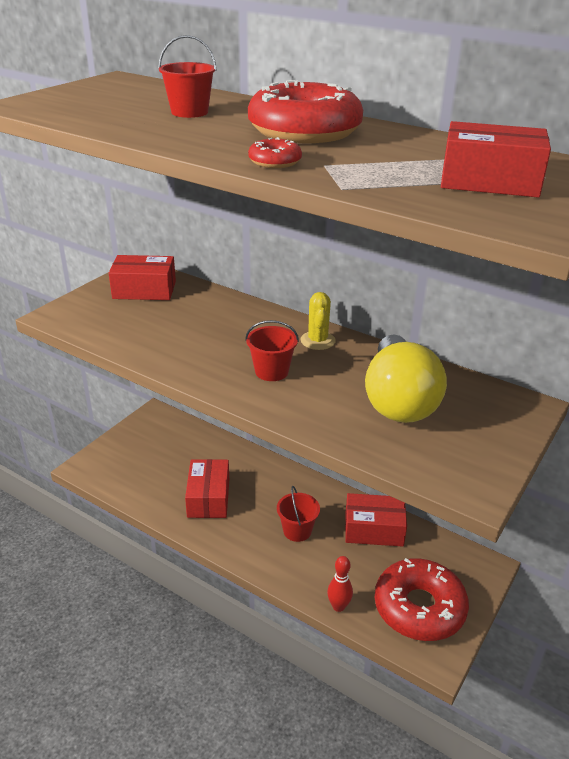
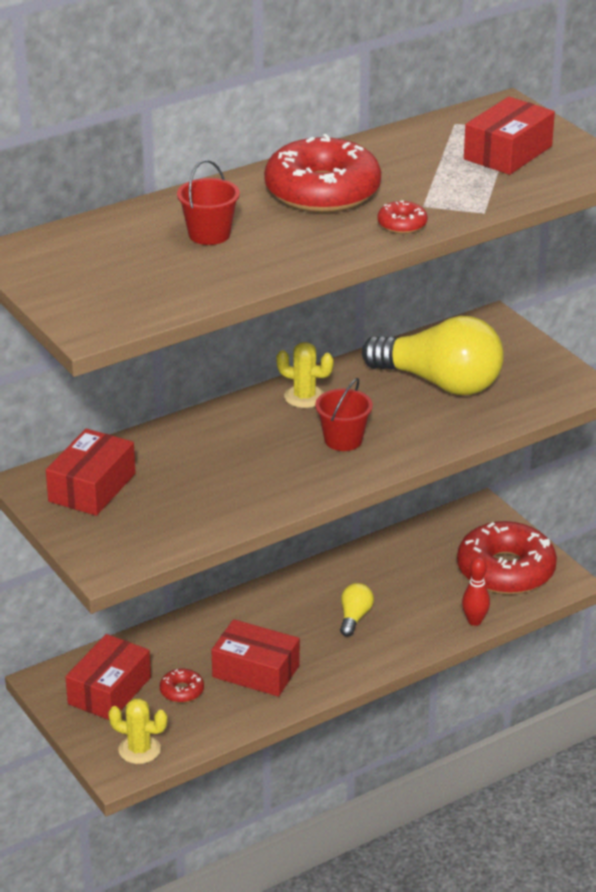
camera: 65 degrees left, 0 degrees up
(105, 470) = (139, 750): none -> yellow cactus
(171, 470) = (182, 691): none -> red donut
(297, 531) = (354, 617): red bucket -> yellow light bulb
(373, 529) = (387, 563): red box -> red box (109, 690)

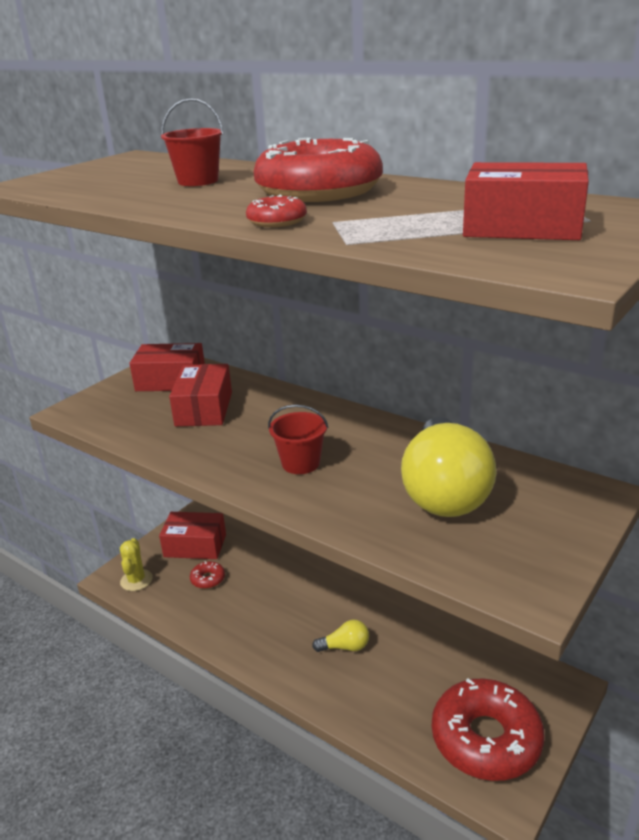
camera: 70 degrees right, 5 degrees down
(256, 671) = (247, 610): red box -> red box (204, 409)
(304, 397) = (356, 428): yellow cactus -> none
(474, 621) = (390, 737): red bowling pin -> none

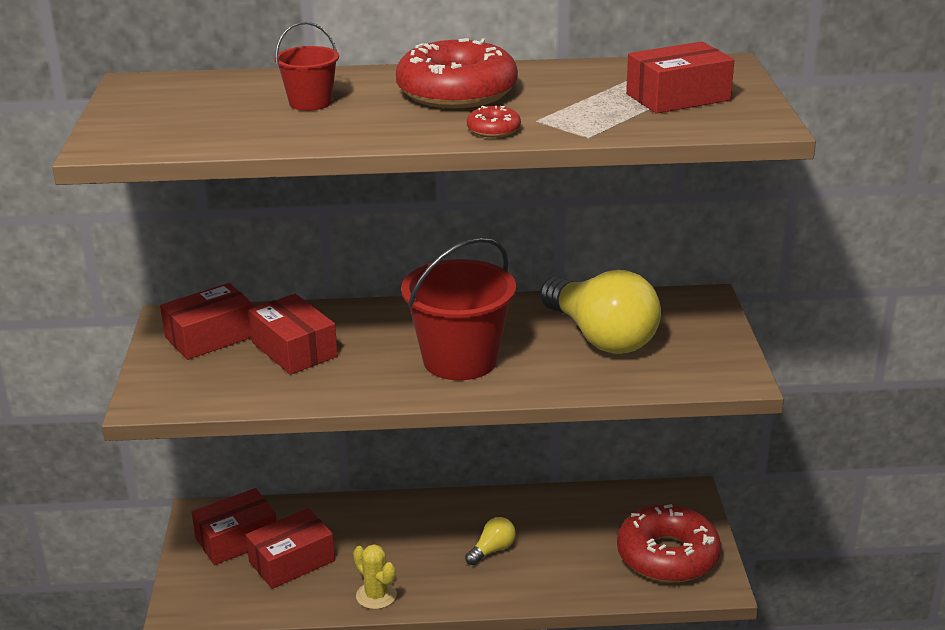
camera: 40 degrees left, 0 degrees up
(136, 580) = (211, 598): yellow cactus -> yellow cactus (376, 595)
(208, 579) = (292, 561): red donut -> red box
(300, 463) = (460, 360): red bucket -> red bucket, size x1.91

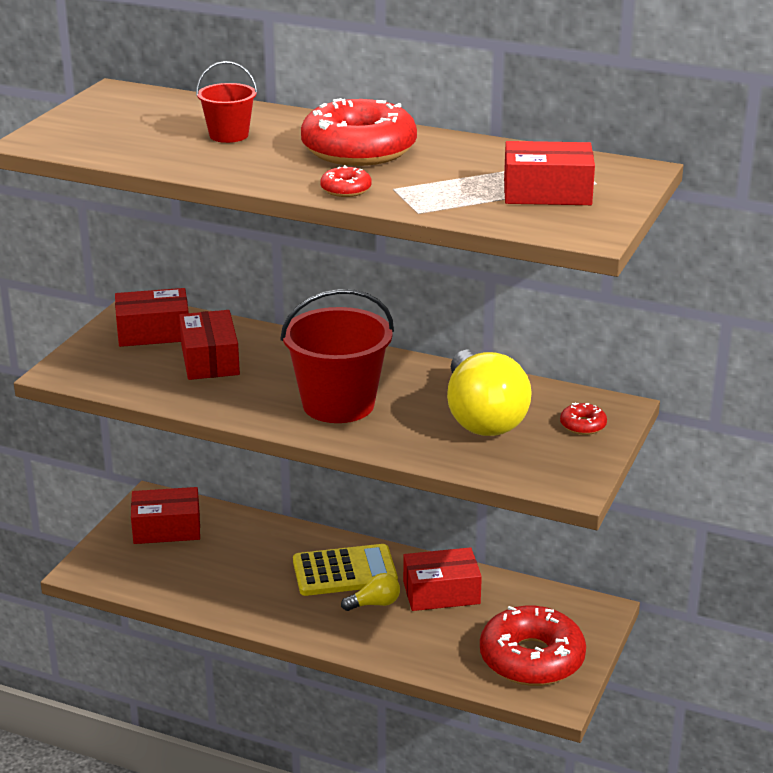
camera: 25 degrees right, 0 degrees up
(292, 561) = (197, 560): red box -> red box (441, 592)
(376, 595) = (245, 610): yellow cactus -> none
(442, 528) = (344, 572): none -> yellow calculator
(692, 322) = (583, 425): none -> red donut

